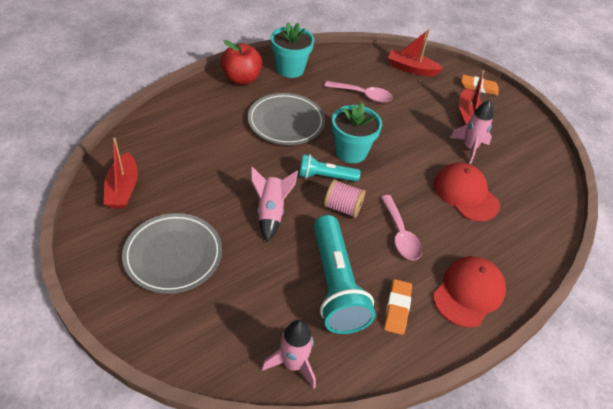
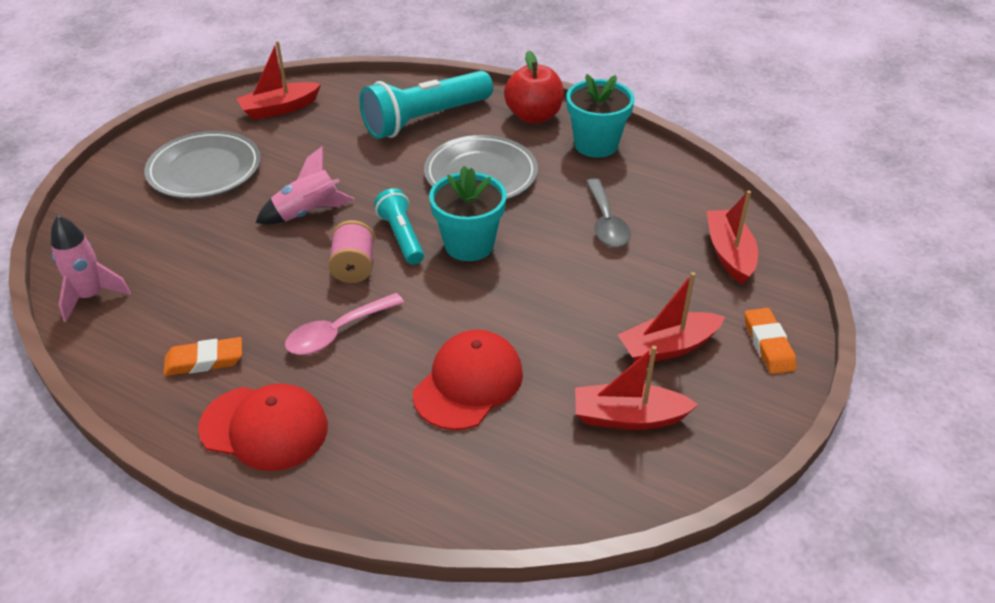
camera: 70 degrees right, 5 degrees down
(335, 284) = (219, 297): turquoise flashlight -> turquoise flashlight (425, 119)
(363, 95) = (606, 222): pink spoon -> grey spoon
(469, 148) = (584, 366): pink rocket -> none
(509, 148) = (628, 417): none -> red boat

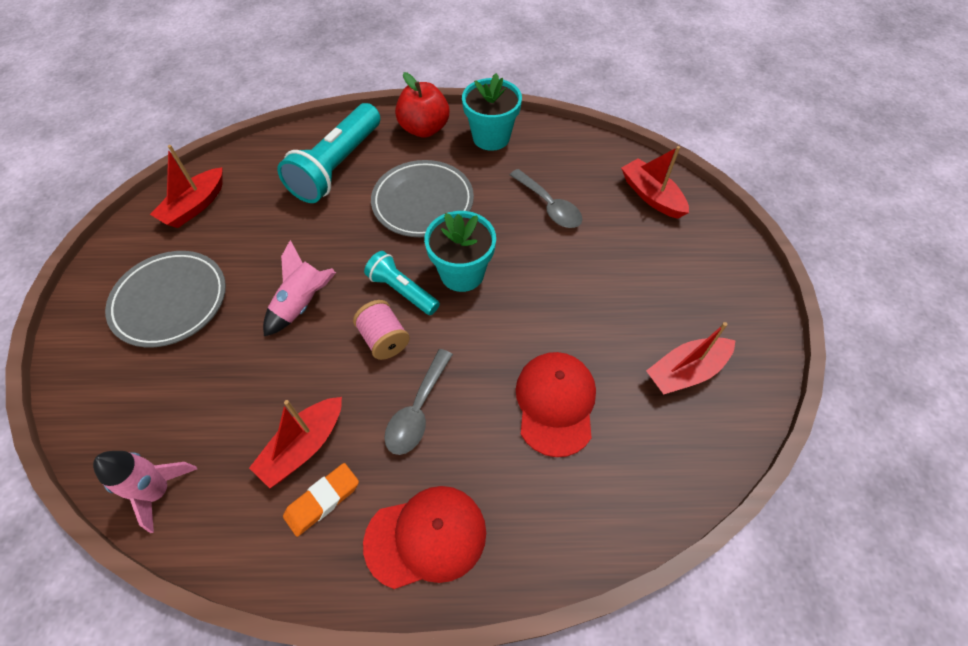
camera: 30 degrees left, 15 degrees up
(337, 332) = (417, 410): pink spoon -> grey spoon
(668, 347) = (668, 297): red boat -> red boat (304, 446)
(768, 344) = (729, 262): orange eraser -> none

